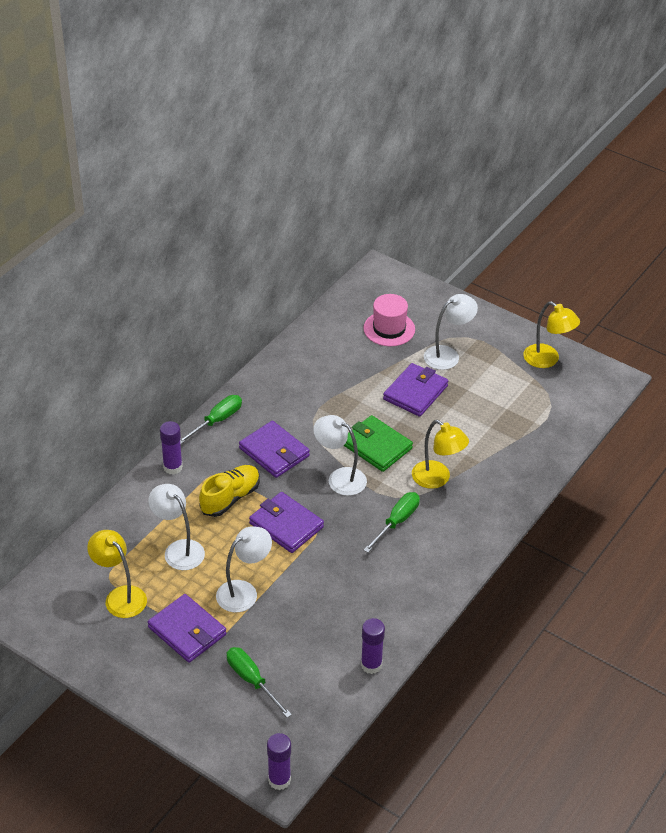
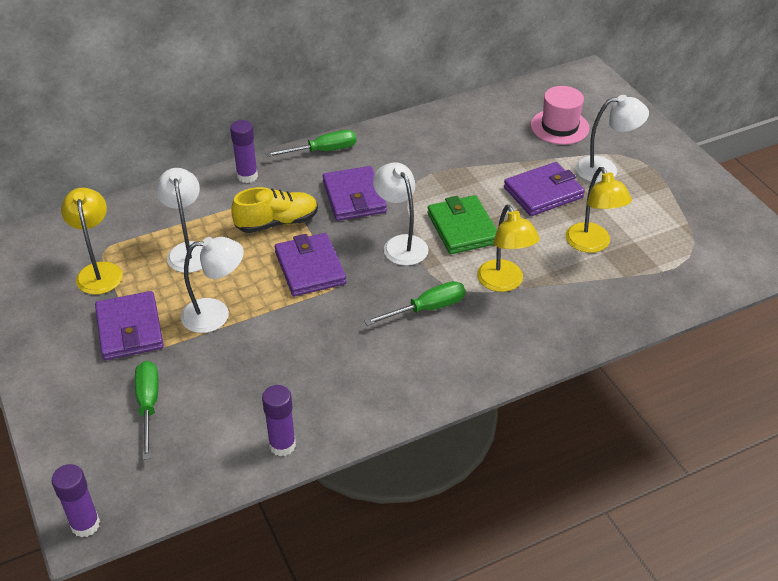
camera: 30 degrees right, 0 degrees up
(547, 360) = (716, 210): yellow lamp -> yellow lamp (592, 244)

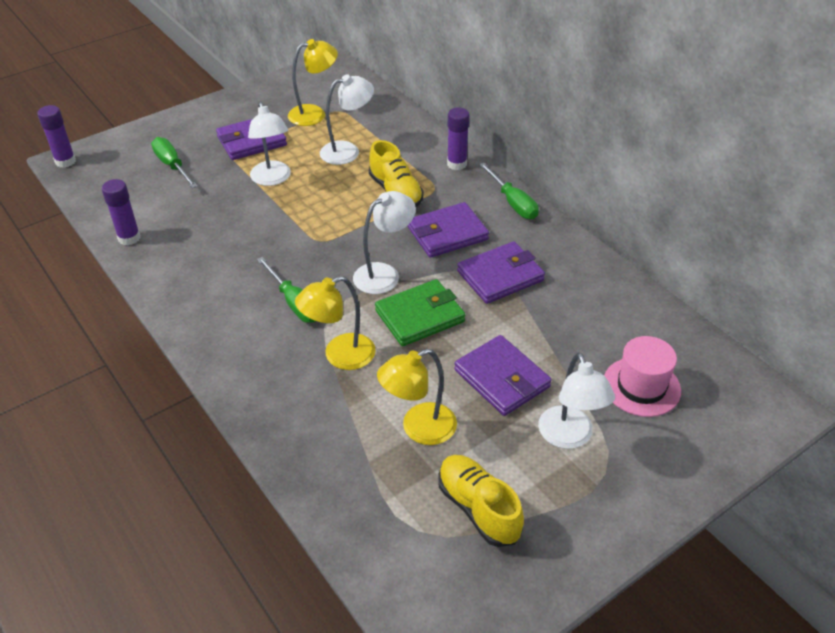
camera: 80 degrees right, 0 degrees up
(148, 405) = (172, 165): green screwdriver -> green screwdriver turned 105 degrees counterclockwise
(310, 268) = (338, 221): purple wallet -> purple wallet (500, 276)
(669, 224) = (478, 508): none -> yellow shoe

